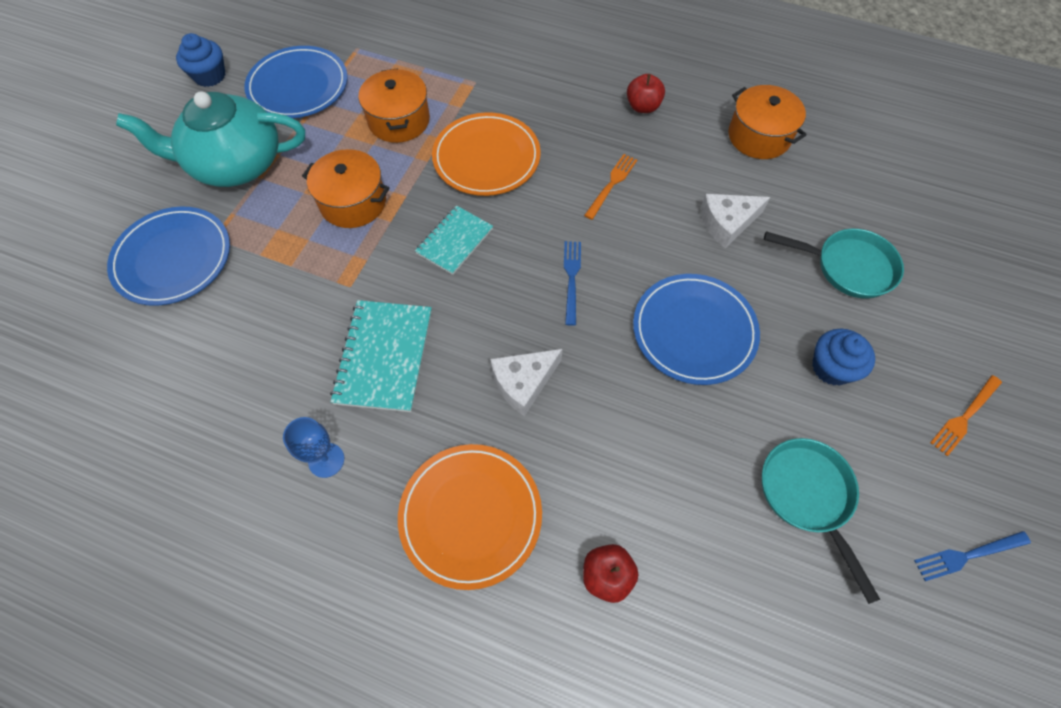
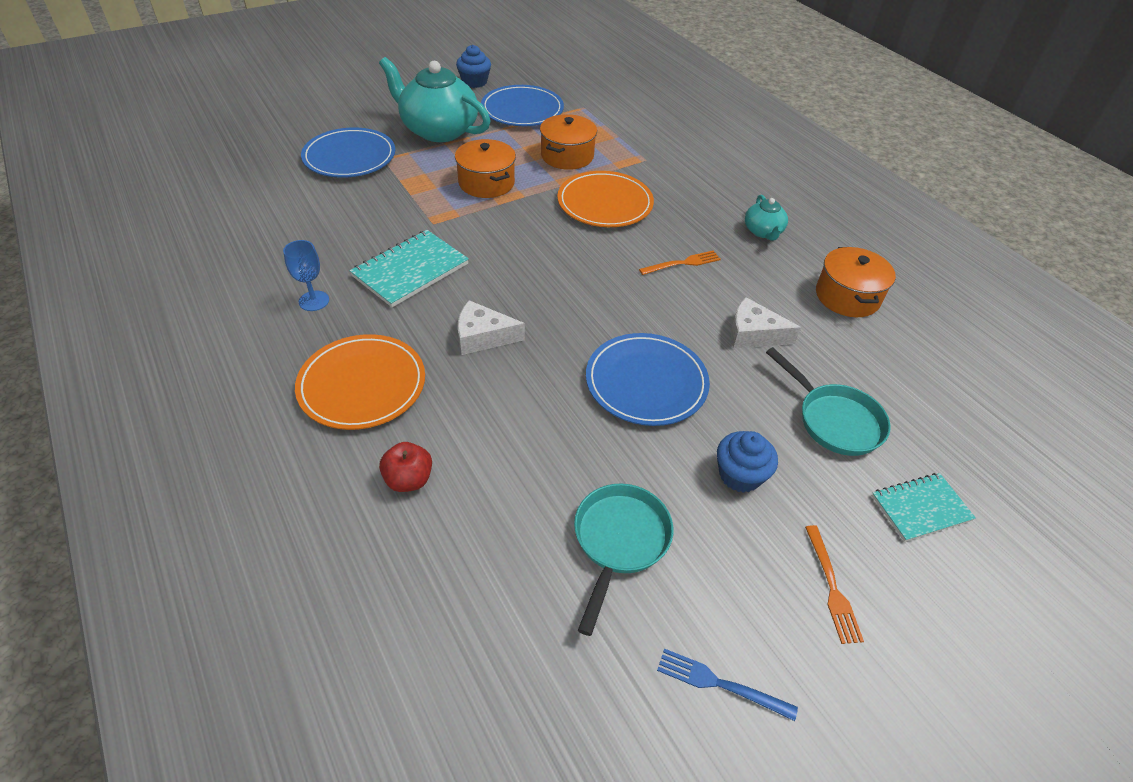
camera: 35 degrees right, 15 degrees down
(454, 241) = (528, 236): turquoise notebook -> turquoise notebook (920, 508)
(571, 278) = (587, 299): blue fork -> none
(643, 107) = (763, 231): red apple -> turquoise teapot
(964, 417) = (832, 588): orange fork -> orange fork turned 90 degrees counterclockwise

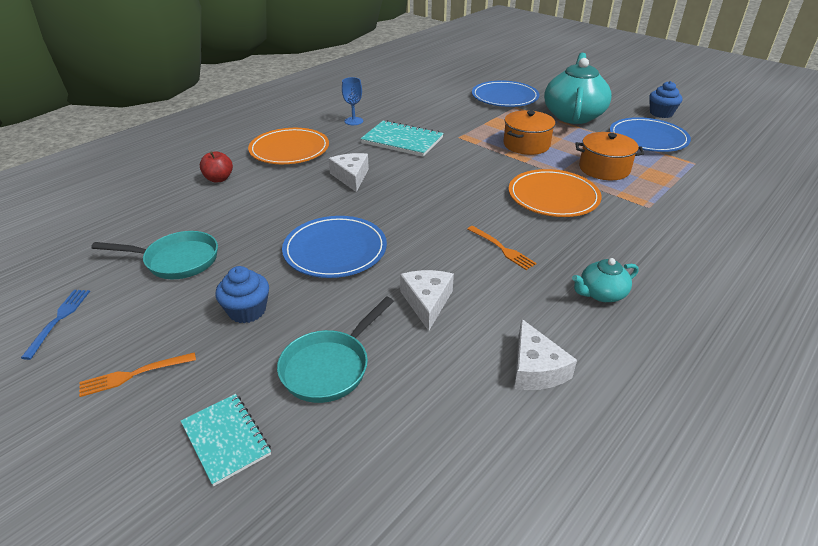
camera: 75 degrees right, 10 degrees down
(847, 296) = (535, 369): orange pot -> white cheese

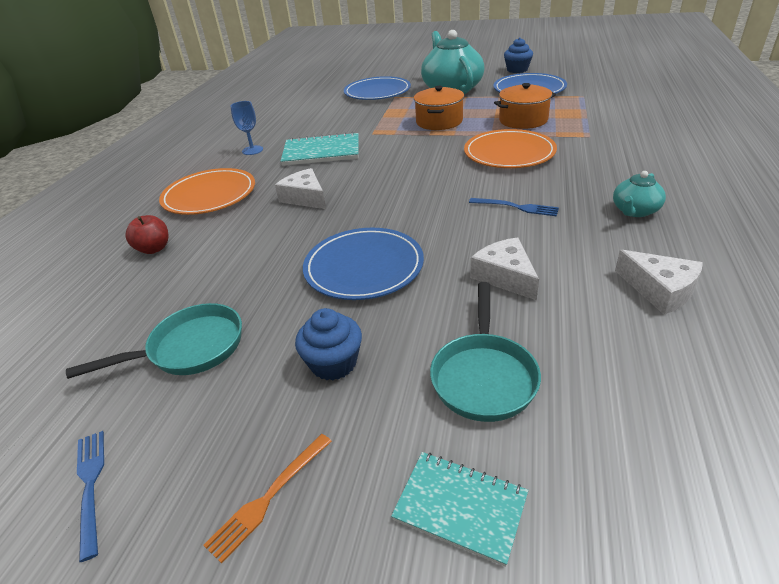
camera: 25 degrees left, 0 degrees up
(502, 249) = (517, 207): orange fork -> blue fork

